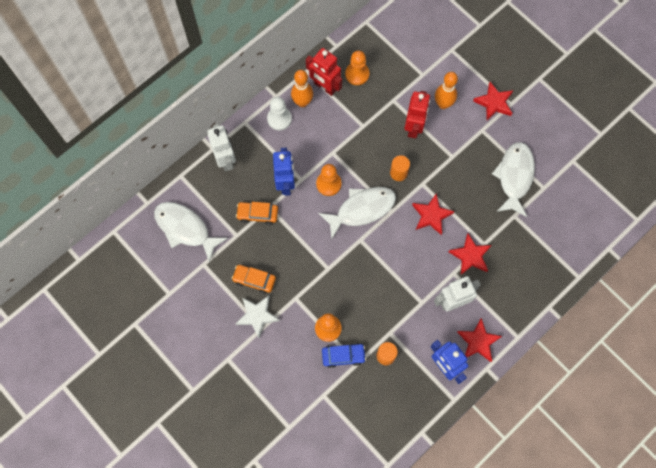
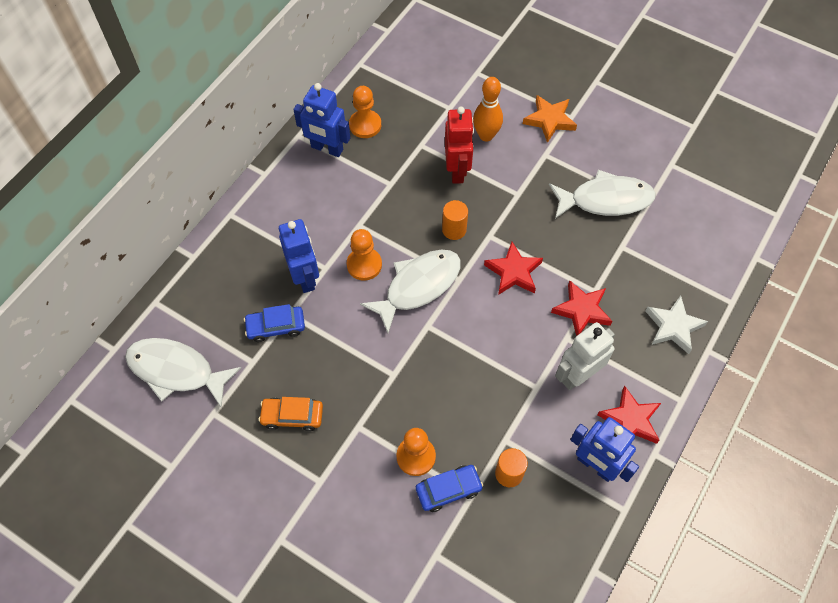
camera: 15 degrees left, 10 degrees down
(225, 159) = (214, 267): white robot -> none
(257, 214) = (276, 327): orange car -> blue car
(257, 316) = (309, 465): white star -> white star (673, 327)
(279, 119) = (276, 200): white pawn -> none
(302, 102) = (302, 173): orange bowling pin -> none
(324, 87) = (327, 149): red robot -> blue robot
(494, 103) = (549, 120): red star -> orange star
(514, 177) = (605, 200): white fish -> white fish turned 90 degrees clockwise

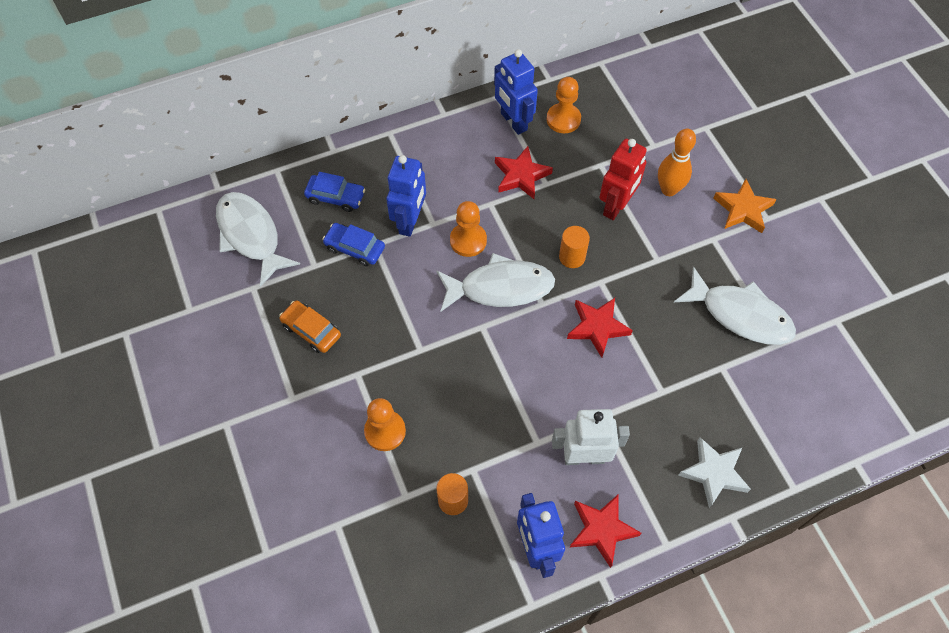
camera: 35 degrees right, 0 degrees up
(448, 490) = (390, 478): blue car -> blue car (336, 197)
(582, 310) = (635, 401): red star -> red star (521, 176)

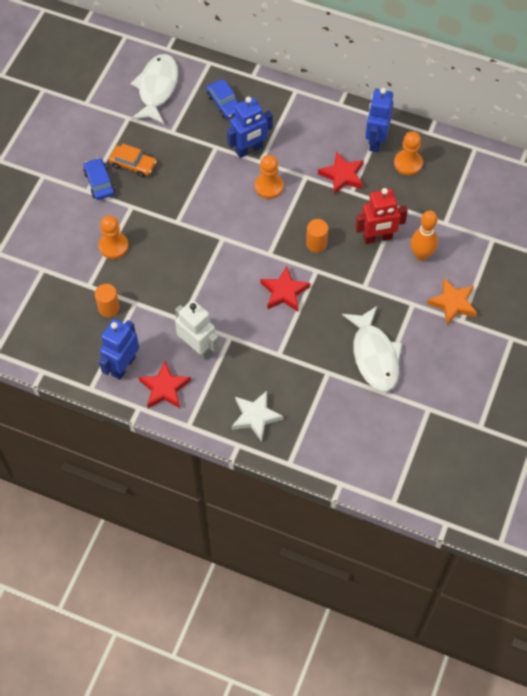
camera: 45 degrees right, 0 degrees up
(311, 330) = (133, 164): orange car -> orange car turned 120 degrees clockwise
(354, 248) = (203, 140): blue car -> blue car (99, 183)
(500, 288) = (256, 226): white fish -> none

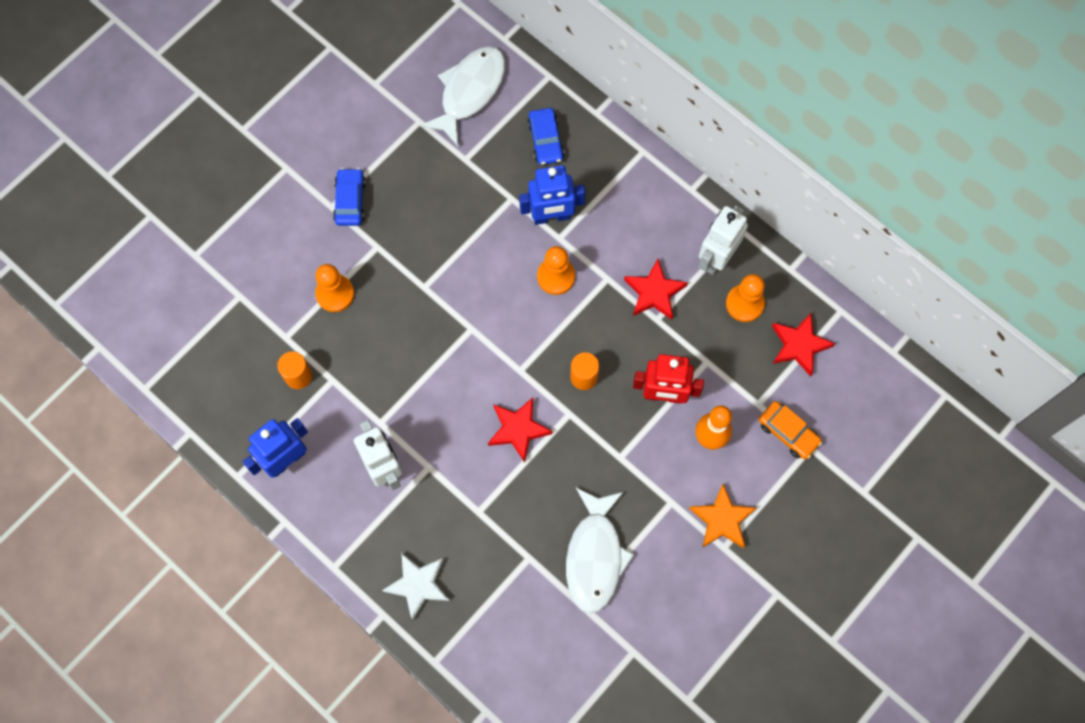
camera: 20 degrees right, 10 degrees up
(133, 164) = (400, 189): orange car -> orange car (788, 432)
(164, 388) = (324, 507): red star -> red star (799, 345)
(375, 141) = (716, 258): blue robot -> white robot

